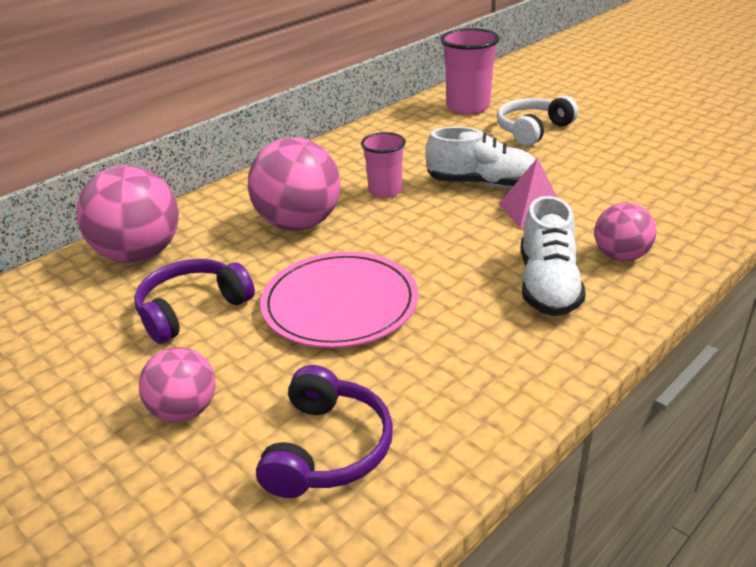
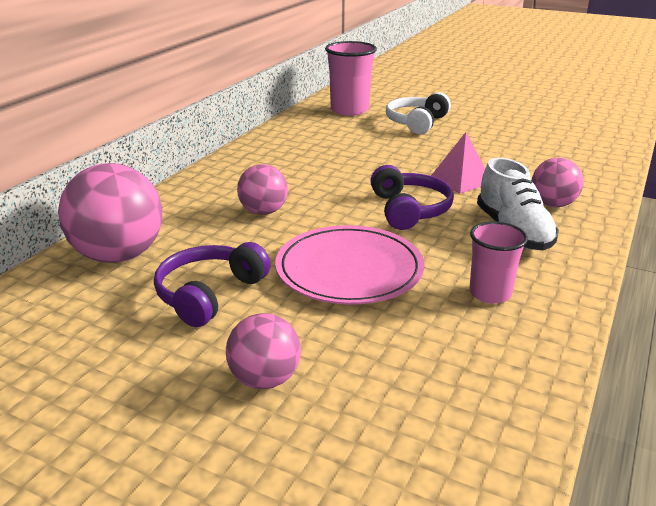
camera: 20 degrees left, 5 degrees down
(299, 224) = (263, 212): pink ball -> pink ball, size x0.58
(327, 448) = (424, 384): purple headphones -> purple headphones (409, 210)
(385, 191) = (324, 178): pink cup -> pink cup (490, 293)
(482, 184) = (404, 165): white shoe -> none

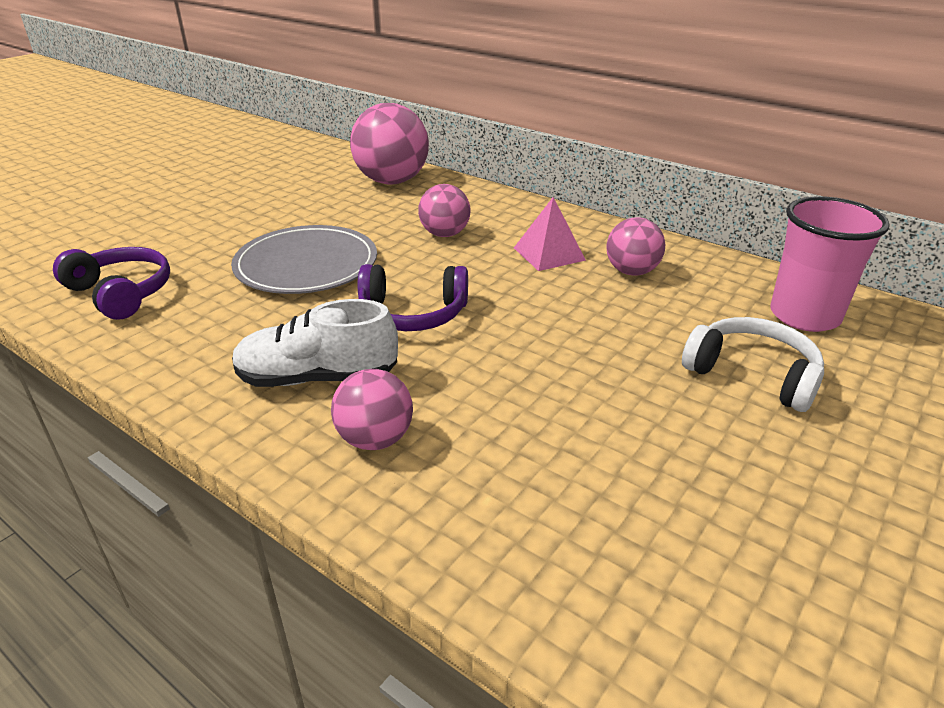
camera: 100 degrees right, 5 degrees up
(209, 294) = (312, 210): purple headphones -> purple headphones (121, 293)
(265, 379) = (193, 224): pink ball -> pink ball (631, 271)
(349, 269) = (306, 265): pink plate -> grey plate
(460, 180) = (489, 370): pink pyramid -> pink pyramid (549, 254)
(490, 293) = (208, 330): pink cup -> none

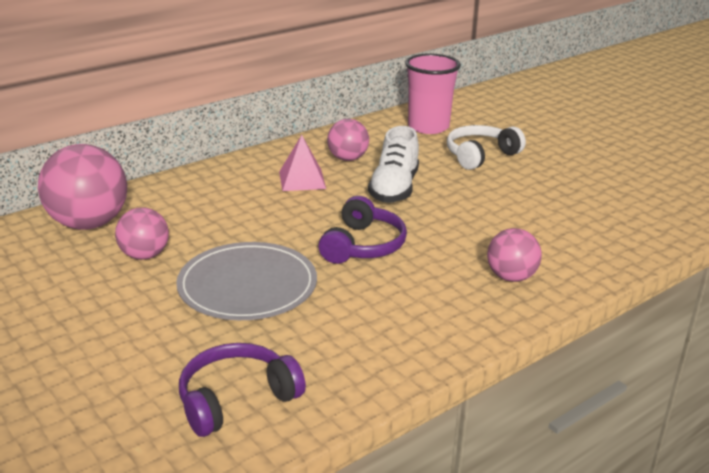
camera: 75 degrees left, 5 degrees down
(317, 378) = (435, 293): white shoe -> white shoe (394, 188)
(445, 234) = (235, 214): pink ball -> pink ball (144, 255)

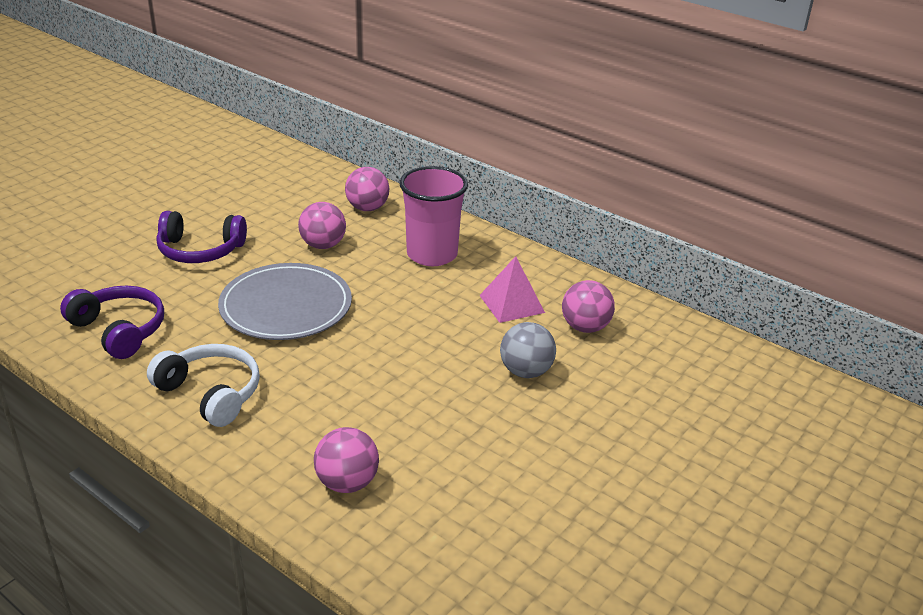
camera: 75 degrees right, 5 degrees up
(89, 223) = (367, 208): pink ball -> pink ball, size x0.58
(363, 245) = (382, 364): purple headphones -> purple headphones (200, 250)
(394, 188) = (526, 371): white shoe -> grey ball
(428, 127) = (730, 382): pink cup -> pink cup (432, 254)
(480, 155) = (668, 438): white headphones -> white headphones (211, 393)

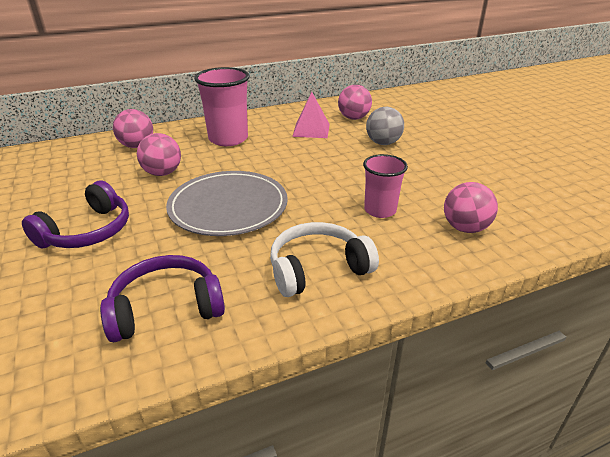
camera: 60 degrees left, 0 degrees up
(345, 408) = (380, 210): none -> pink cup

